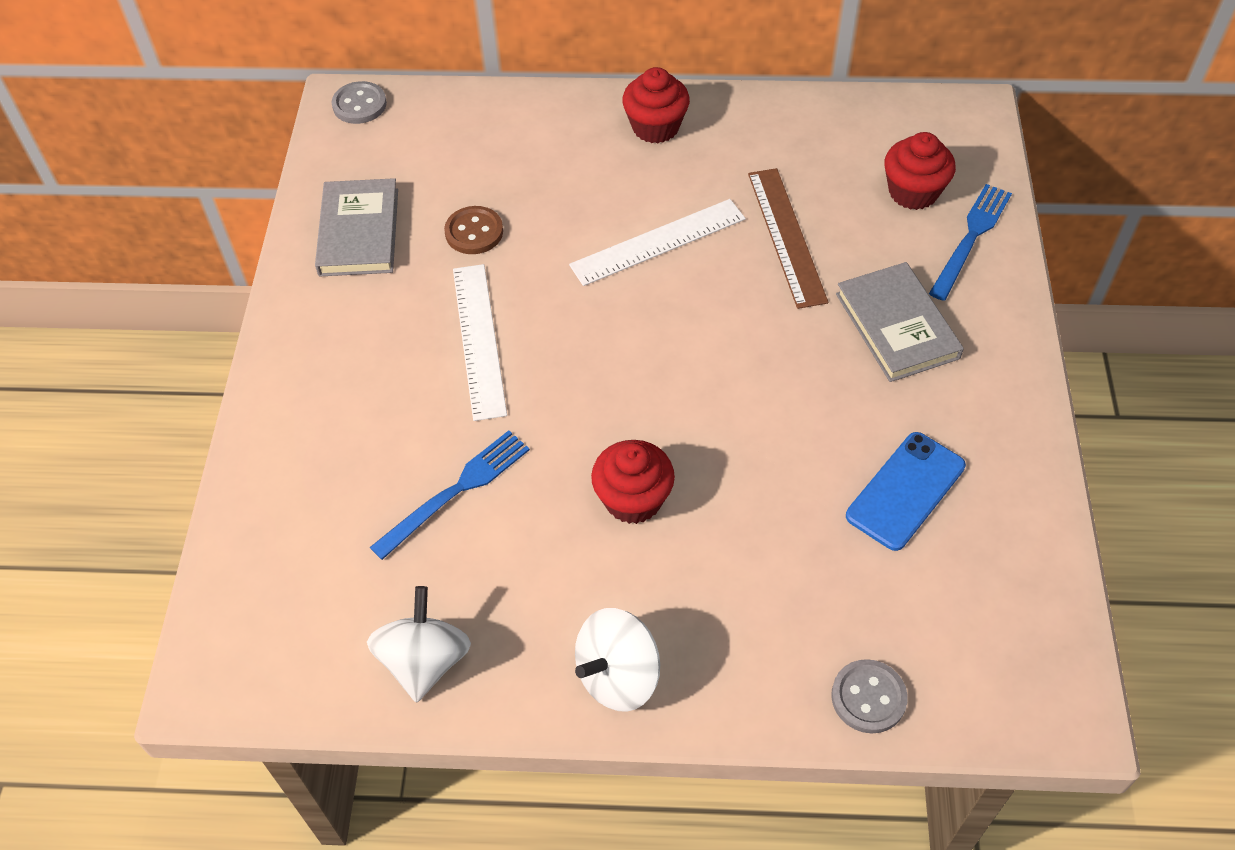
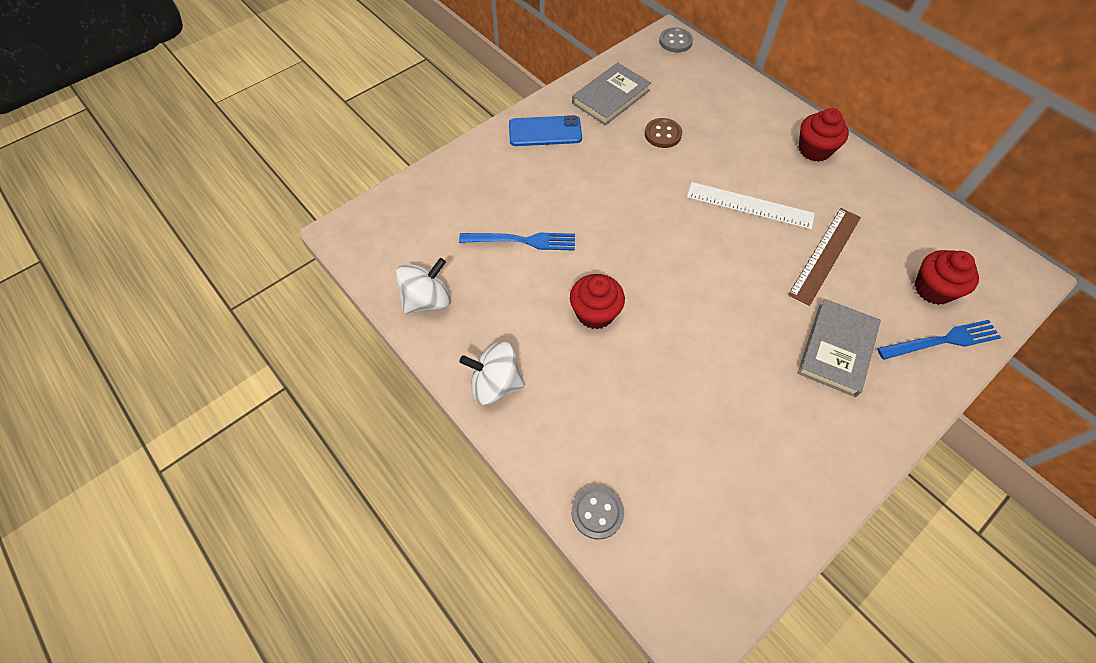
camera: 45 degrees right, 5 degrees up
(479, 340) = (609, 184): white ruler -> none
(905, 491) = (739, 434): blue phone -> blue phone (545, 131)

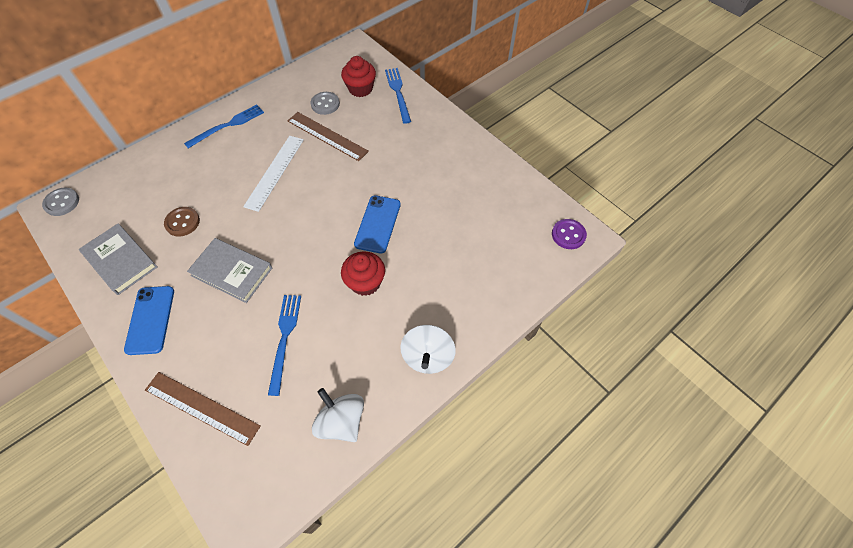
camera: 90 degrees left, 0 degrees up
(453, 185) = (202, 407): none -> brown ruler
(597, 512) = (523, 286): grey button -> grey button (325, 104)
(684, 323) = (378, 224): none -> blue phone
(696, 597) = (568, 235): none -> purple button
(814, 150) = (227, 126): red cupcake -> blue fork
(837, 349) = (402, 142): grey book -> grey book (232, 272)

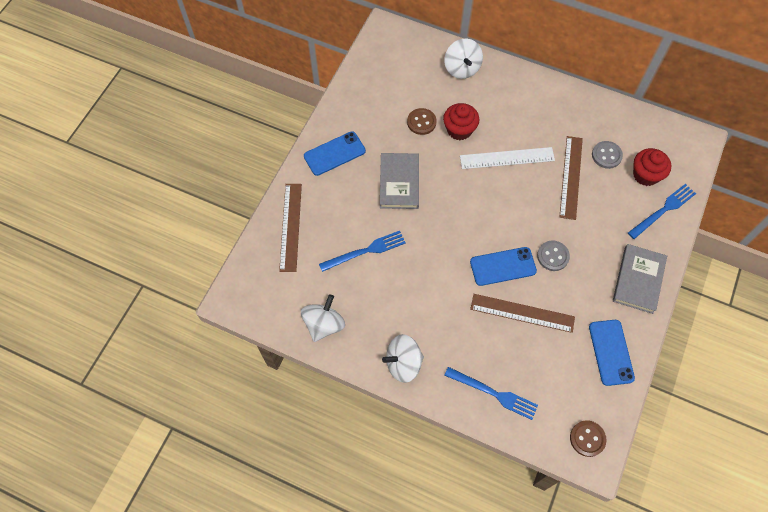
camera: 65 degrees right, 5 degrees up
(62, 202) = (392, 33): grey button -> grey button (553, 256)
(120, 260) = (368, 103): grey book -> grey book (638, 280)
(155, 164) = (462, 68): none -> white spinning top
(227, 126) = (531, 94): blue fork -> blue fork (493, 393)
(365, 282) = (442, 284): red cupcake -> red cupcake (459, 130)
(431, 230) = (522, 313): none -> brown ruler
(500, 183) = (611, 352): none -> blue phone
(568, 235) = (587, 438): purple button -> brown button

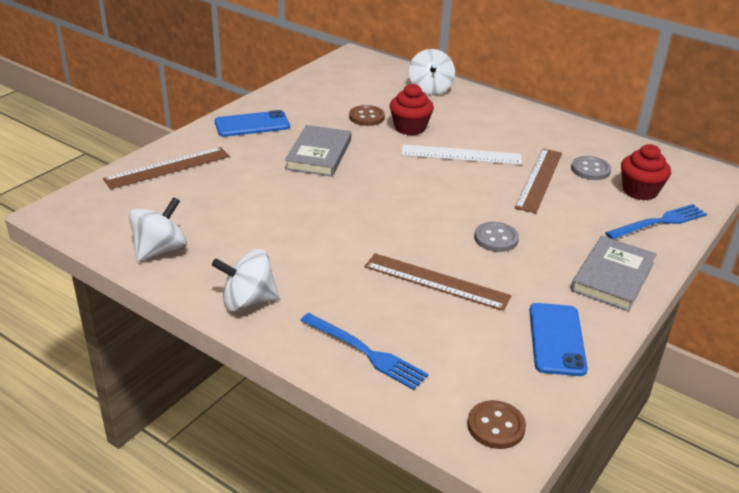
camera: 10 degrees right, 30 degrees down
(290, 227) = (167, 168): brown ruler -> brown ruler turned 45 degrees clockwise
(365, 251) = (248, 199): blue fork -> none
(503, 266) = (424, 237): blue phone -> none

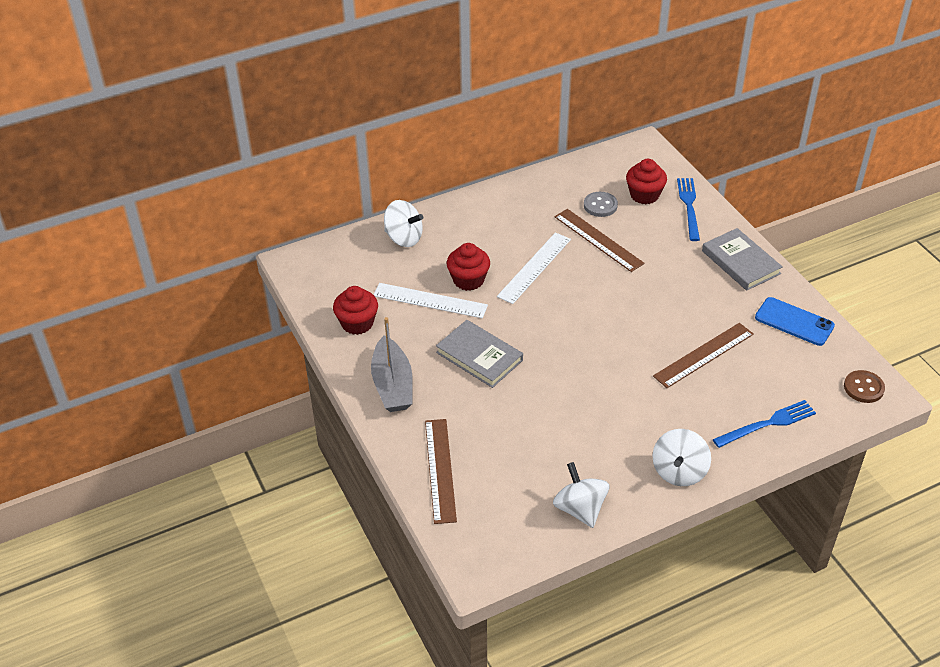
camera: 60 degrees left, 10 degrees up
(252, 124) = (392, 385): blue phone -> grey boat
(310, 94) = (357, 323): none -> red cupcake
(366, 117) = (430, 300): brown button -> white ruler
(496, 238) = (666, 300): grey button -> none

